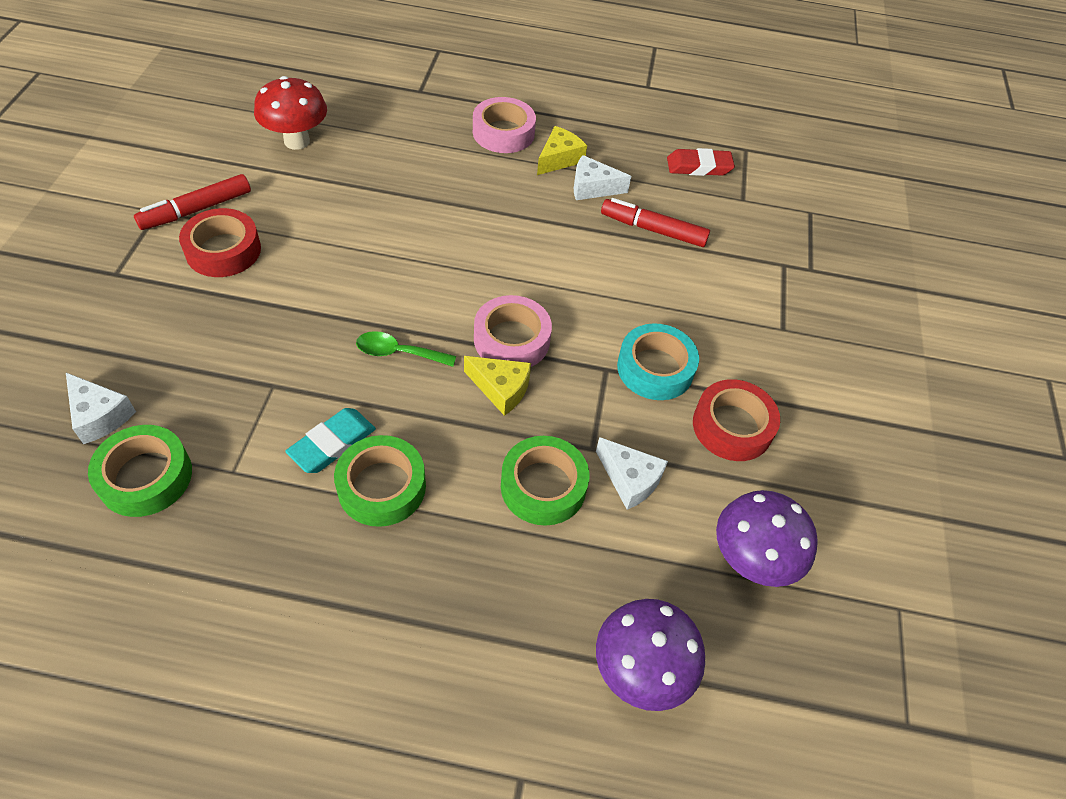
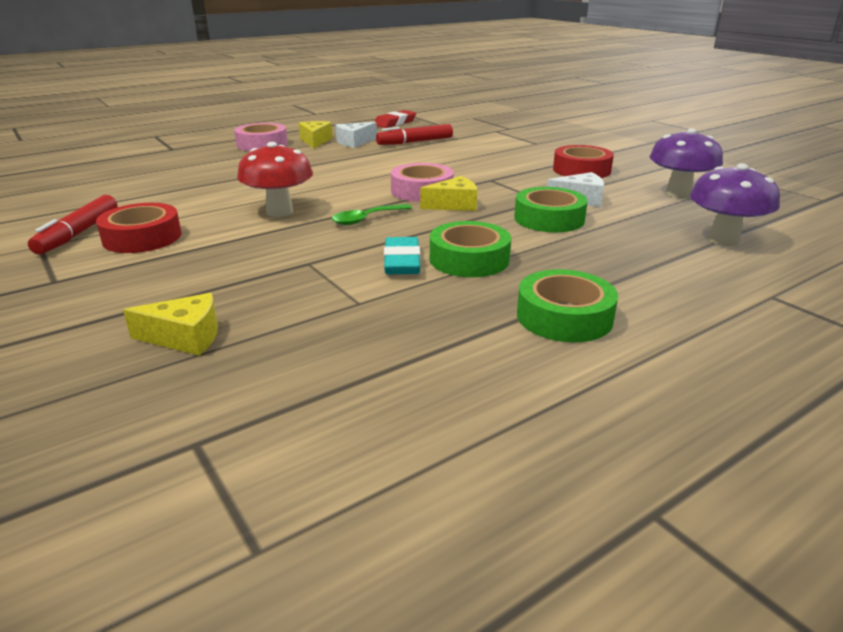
camera: 40 degrees left, 25 degrees down
(100, 415) = (185, 337): white cheese -> yellow cheese
(145, 477) = (293, 339): green tape -> green tape (564, 317)
(297, 141) = (112, 187): red mushroom -> red mushroom (279, 212)
(655, 368) = (511, 171): turquoise tape -> none

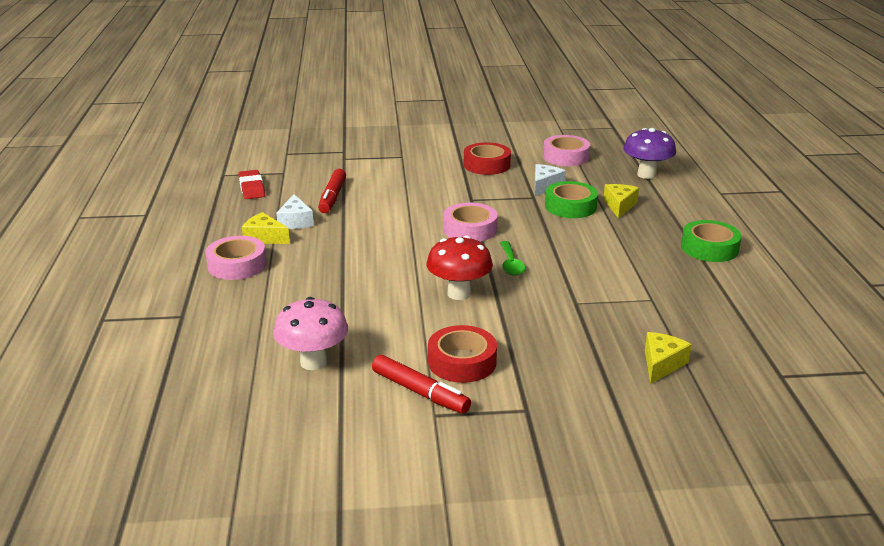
camera: 60 degrees left, 0 degrees up
(119, 192) = (313, 362): none -> pink mushroom
(402, 261) = (601, 271): turquoise eraser -> none
(454, 205) = (513, 227): yellow cheese -> yellow cheese (619, 206)
(469, 259) = (614, 250): green tape -> none
(678, 194) = (566, 157): purple mushroom -> pink tape

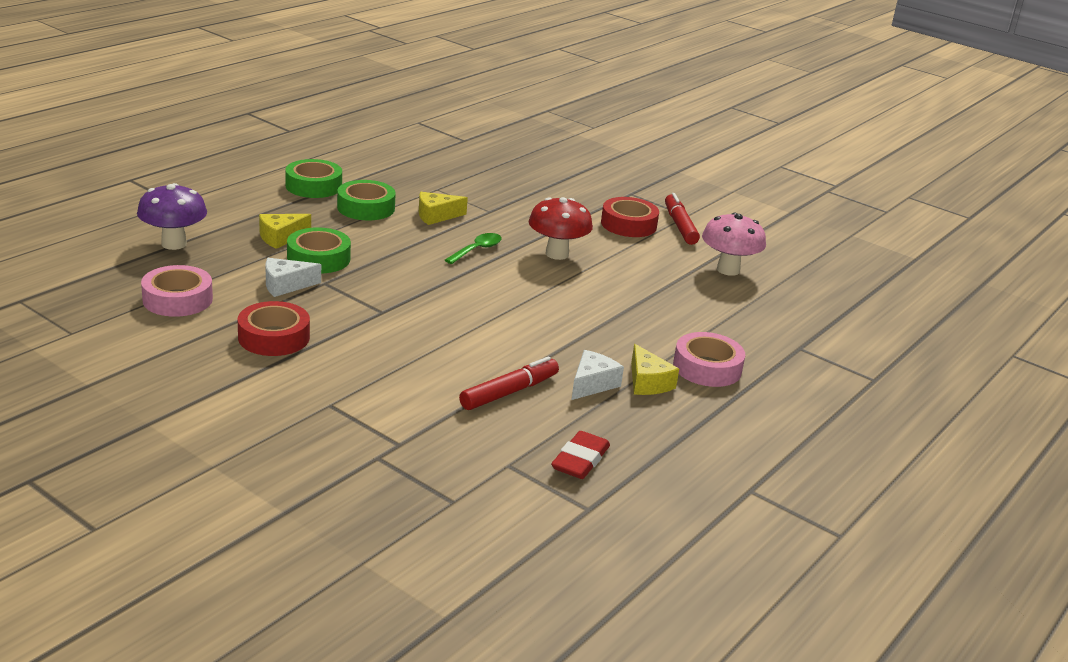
camera: 140 degrees left, 0 degrees up
(470, 229) = (448, 288): pink tape -> none
(641, 252) = (366, 208): none -> green tape
(661, 364) = (513, 170): yellow cheese -> yellow cheese (436, 216)

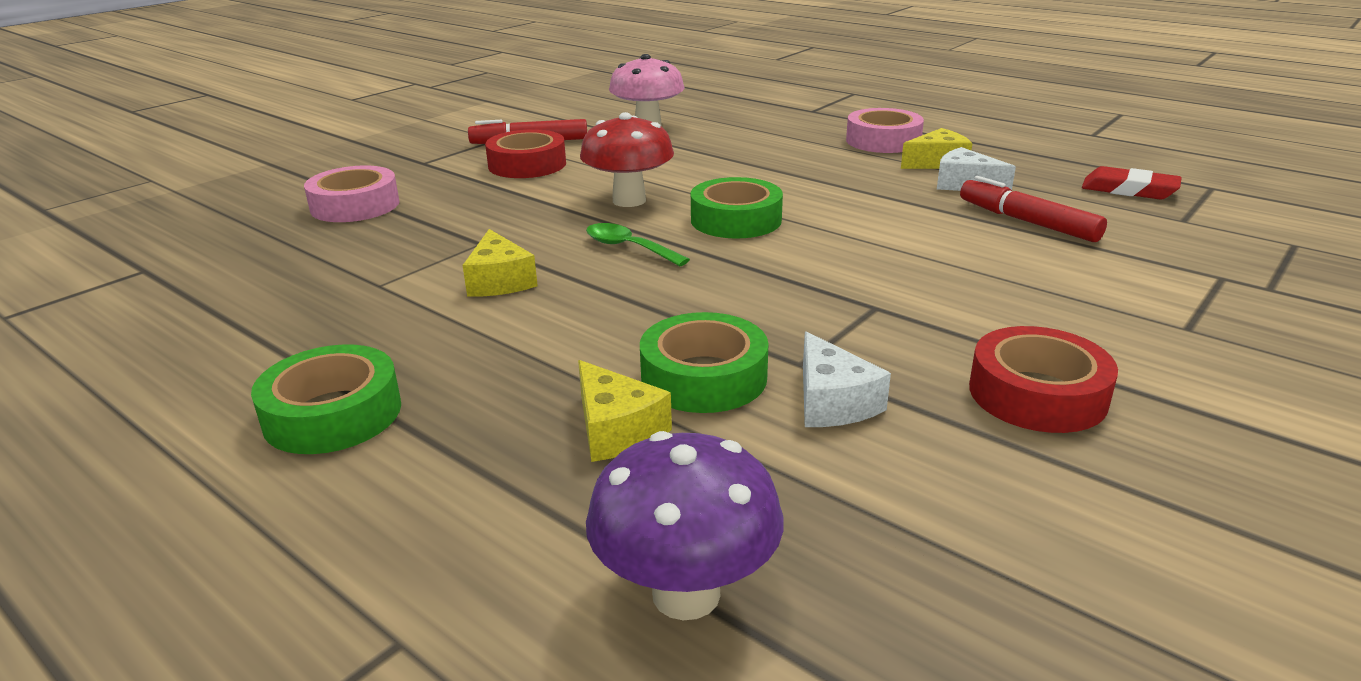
camera: 85 degrees left, 0 degrees up
(177, 299) = (976, 535): pink tape -> pink tape (355, 205)
(366, 208) = (460, 345): green tape -> green tape (736, 220)

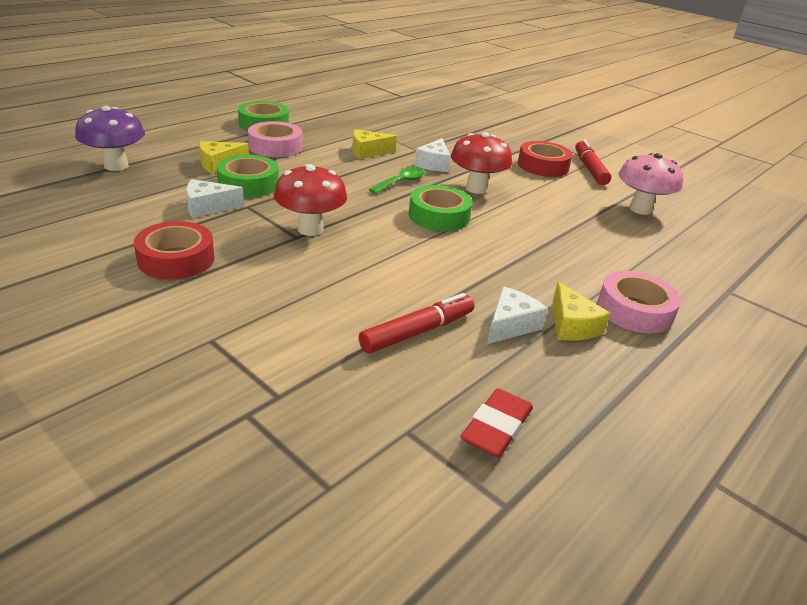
camera: 90 degrees right, 5 degrees up
(355, 205) = (472, 126): pink tape -> pink tape (275, 146)
(542, 228) = (434, 164): none -> white cheese
(844, 299) = (310, 229): none -> red mushroom

